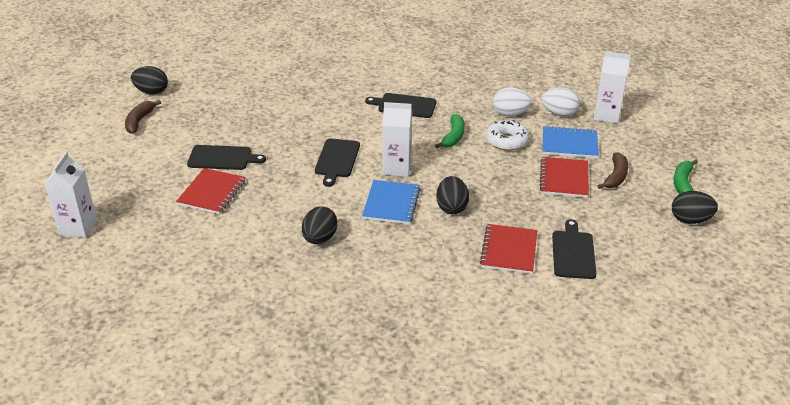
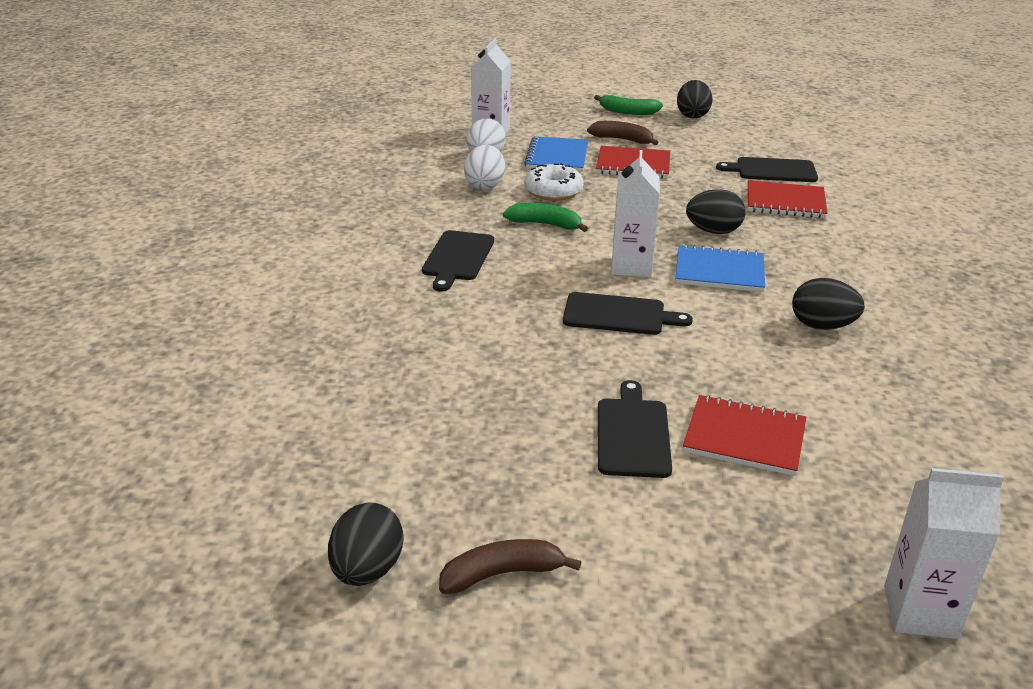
camera: 90 degrees left, 5 degrees down
(139, 121) = (502, 574): brown banana -> brown banana turned 150 degrees clockwise

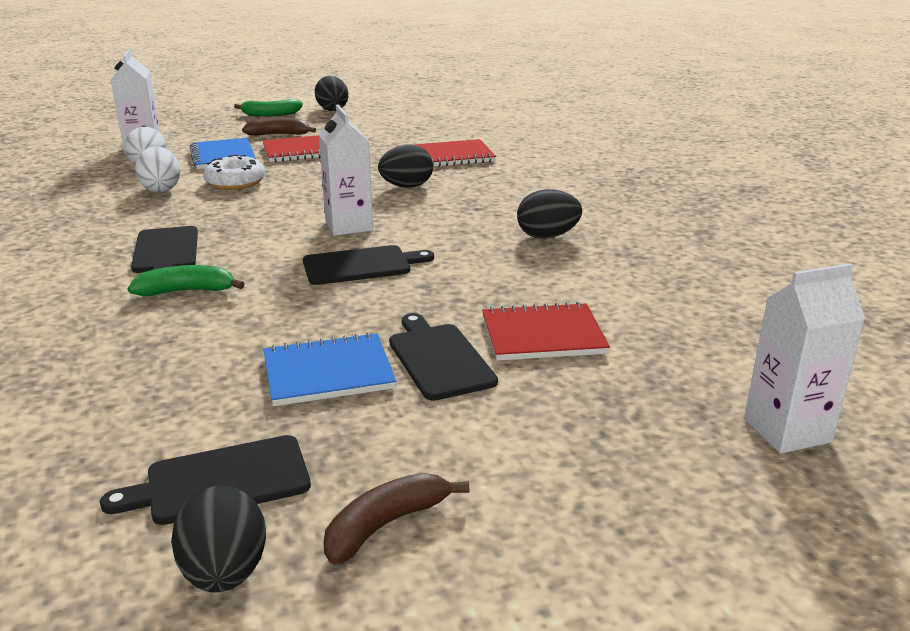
camera: 25 degrees left, 5 degrees down
(545, 224) = (243, 209): green banana -> green banana (186, 291)
(719, 271) = (432, 214): blue notebook -> blue notebook (328, 372)
(772, 170) = (428, 136): black cutting board -> black cutting board (221, 481)

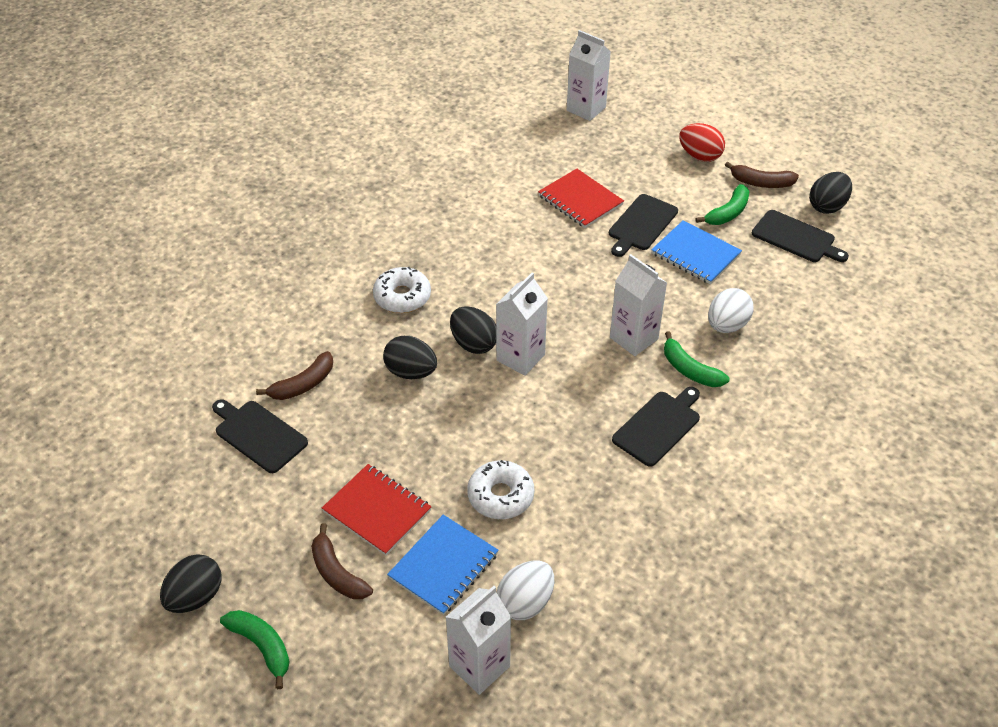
camera: 125 degrees left, 20 degrees up
(161, 189) = (563, 538): white egg -> white egg (727, 325)
(276, 280) = (634, 338): none -> white carton
(361, 265) = (574, 312): black cutting board -> black cutting board (258, 435)
(364, 443) = (728, 213): none -> green banana
(454, 156) = (303, 384): red notebook -> brown banana
(504, 204) = (402, 297): none -> white donut
(536, 491) = (699, 156): none -> red egg
(547, 236) = (444, 250): black egg -> black egg (473, 344)

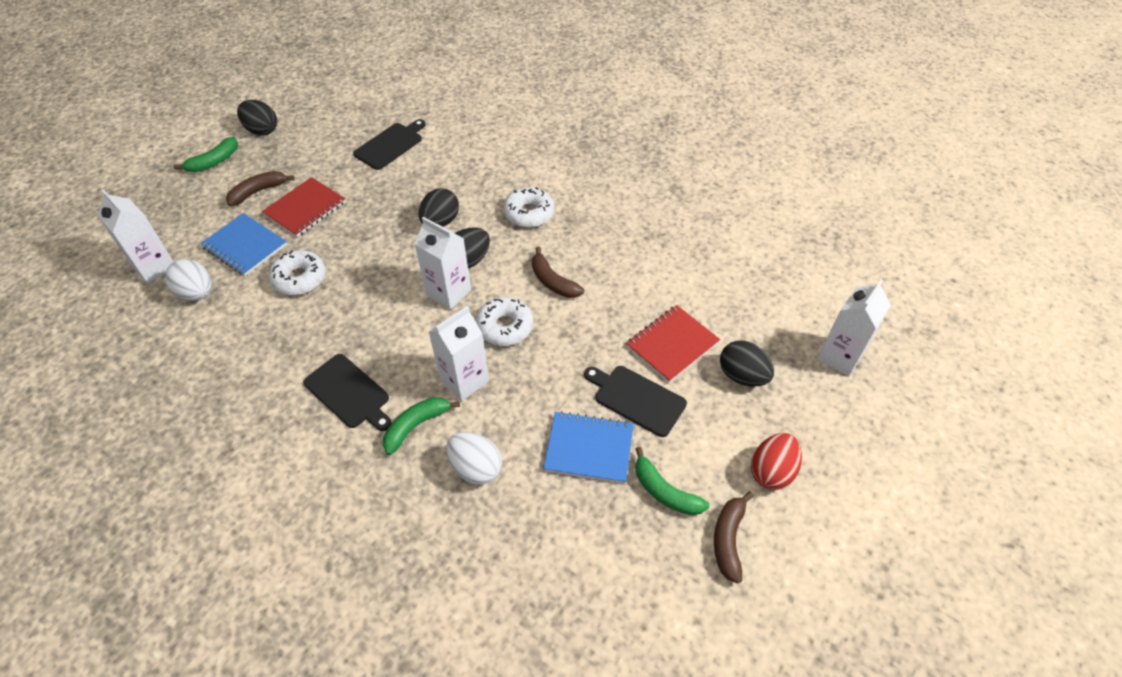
camera: 90 degrees right, 5 degrees up
(303, 384) = (435, 163): brown banana -> brown banana (553, 281)
(565, 311) = (505, 327): none -> white donut
(695, 254) = (589, 448): blue notebook -> blue notebook turned 60 degrees clockwise
(796, 238) = (623, 567): black cutting board -> none
(827, 206) = (689, 620): black egg -> black egg (742, 375)

